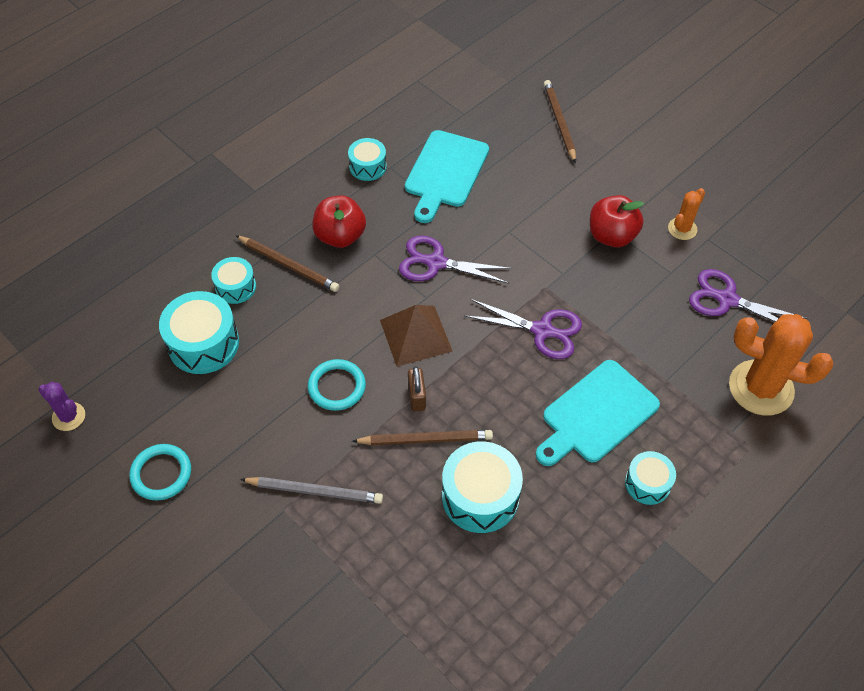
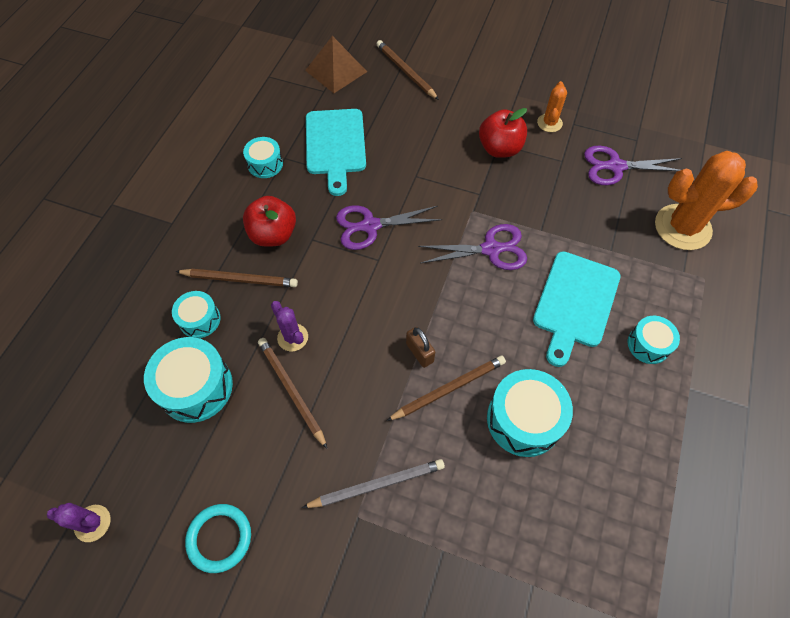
camera: 25 degrees left, 5 degrees up
(283, 381) = (291, 391): none -> brown pencil
(308, 335) = (292, 337): none -> purple cactus
(337, 387) = (344, 374): turquoise ring -> none
(415, 335) = (388, 297): brown pyramid -> brown pyramid (336, 71)

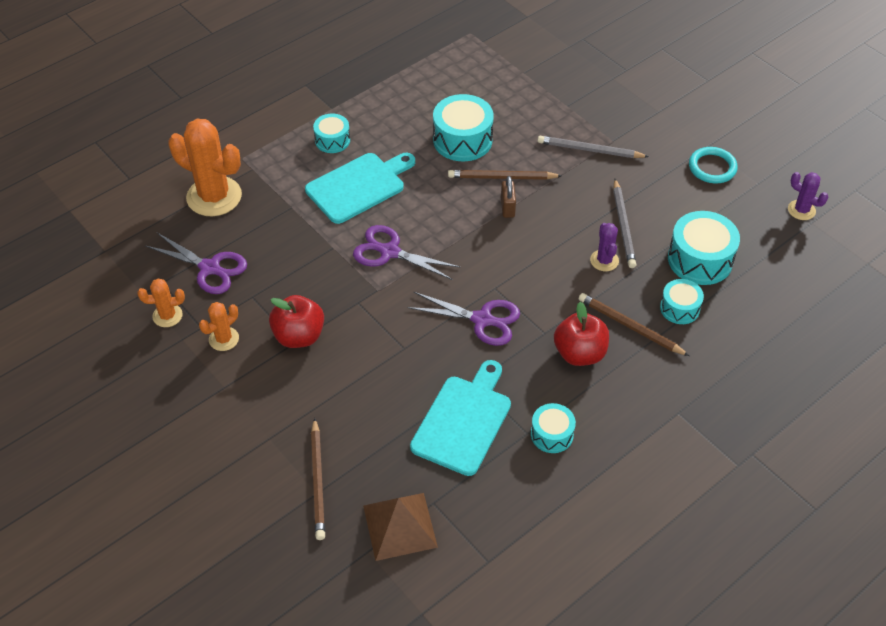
camera: 150 degrees left, 10 degrees down
(291, 391) = (623, 226): brown pencil -> grey pencil
(604, 120) = (167, 316): none -> orange cactus

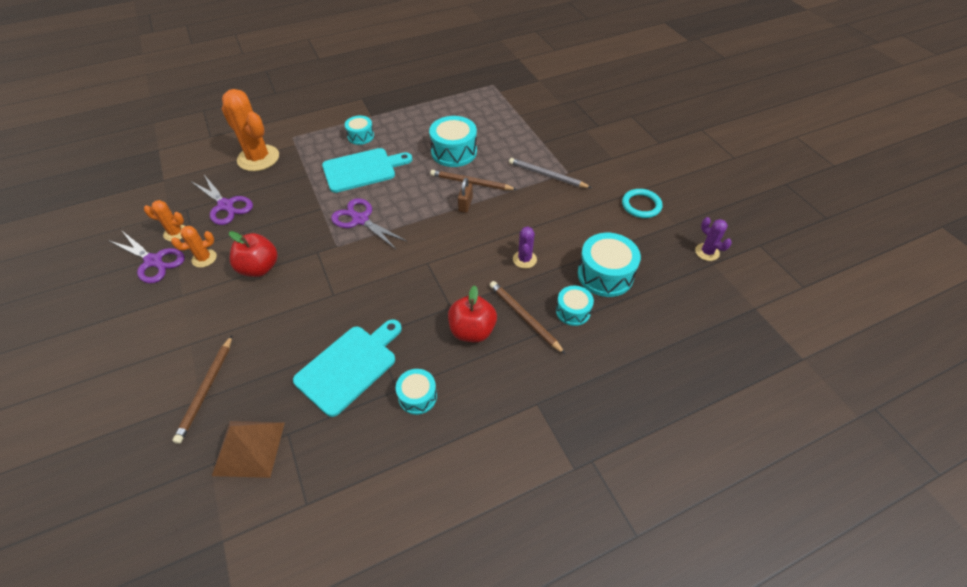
camera: 15 degrees right, 0 degrees up
(482, 320) = (405, 285): purple scissors -> purple scissors (153, 261)
(623, 226) = (551, 235): grey pencil -> none

